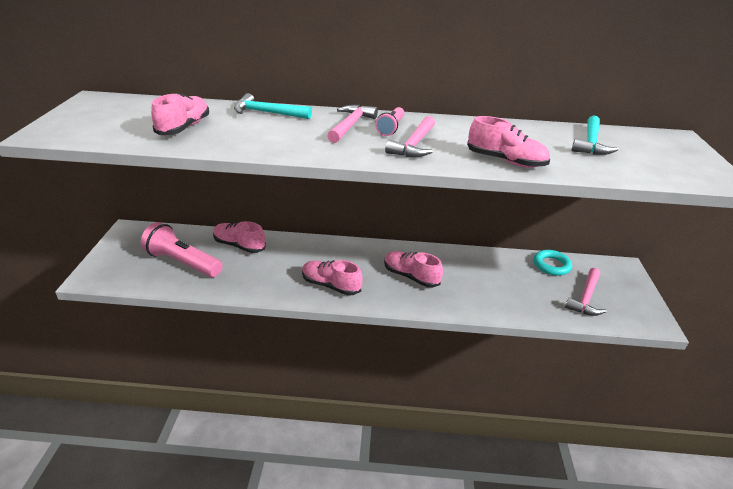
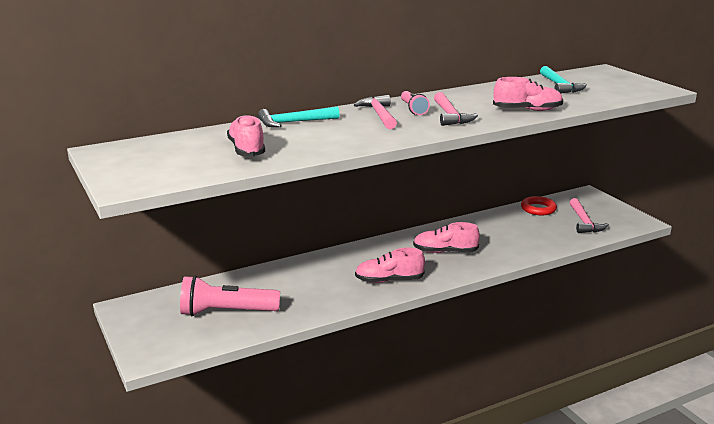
camera: 30 degrees left, 10 degrees down
(239, 245) = (263, 281): pink shoe -> none
(551, 265) = (538, 209): turquoise ring -> red ring

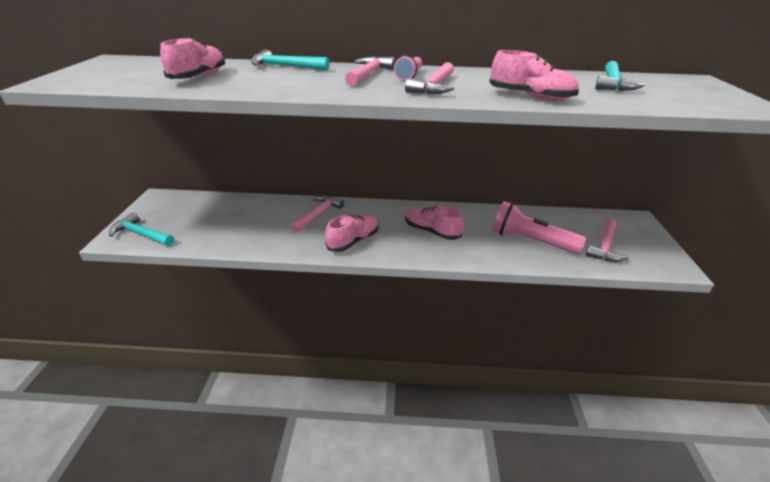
camera: 30 degrees right, 10 degrees up
(169, 344) = (141, 234): none -> turquoise hammer
(226, 312) = (208, 224): pink flashlight -> pink flashlight (530, 241)
(325, 270) = (317, 214): none -> pink hammer
(389, 280) = (353, 241): pink shoe -> pink shoe turned 105 degrees clockwise
(538, 209) = (567, 219): red ring -> none

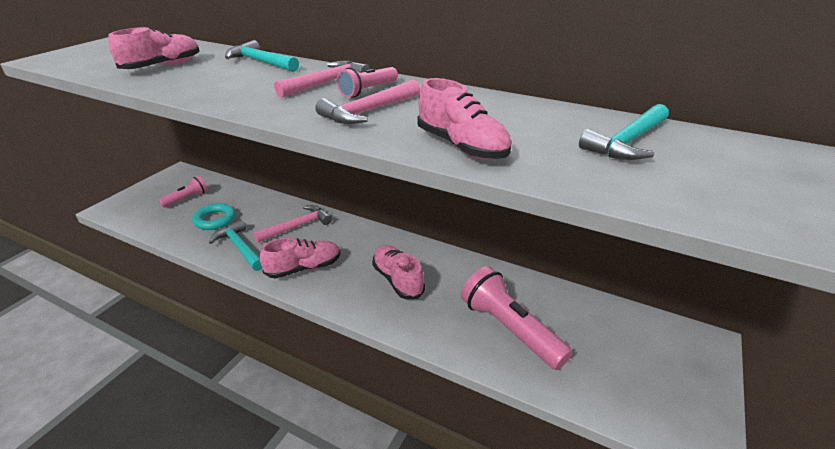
camera: 25 degrees right, 0 degrees up
(141, 234) = (132, 209): turquoise hammer -> turquoise hammer (240, 247)
(191, 215) = (187, 198): none -> pink flashlight
(237, 225) = (215, 220): none -> turquoise ring
(605, 246) = (612, 370): pink hammer -> none

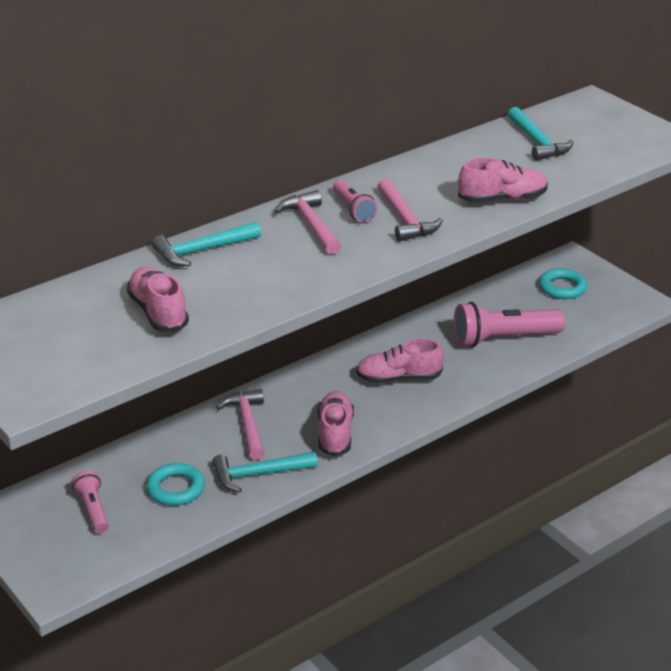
camera: 65 degrees left, 0 degrees up
(643, 350) = (562, 288): none -> turquoise ring

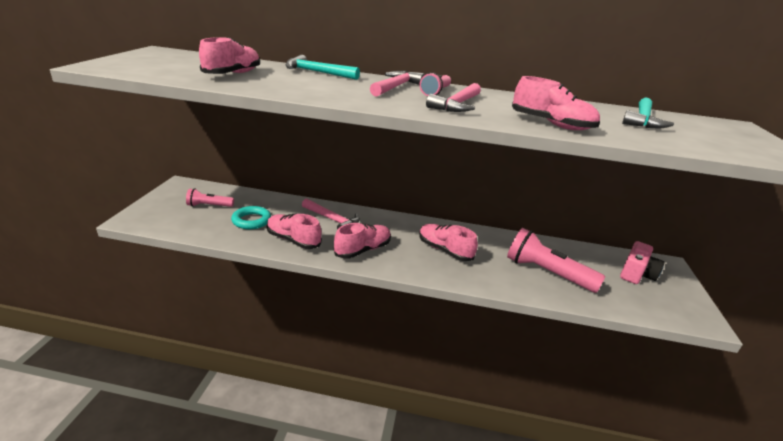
camera: 45 degrees right, 5 degrees down
(93, 510) = (209, 206): pink flashlight -> pink flashlight turned 120 degrees counterclockwise
(247, 424) = (332, 220): pink hammer -> pink hammer turned 90 degrees clockwise
(258, 474) = (293, 240): turquoise hammer -> pink shoe
(562, 288) = (636, 274): turquoise ring -> pink camera

